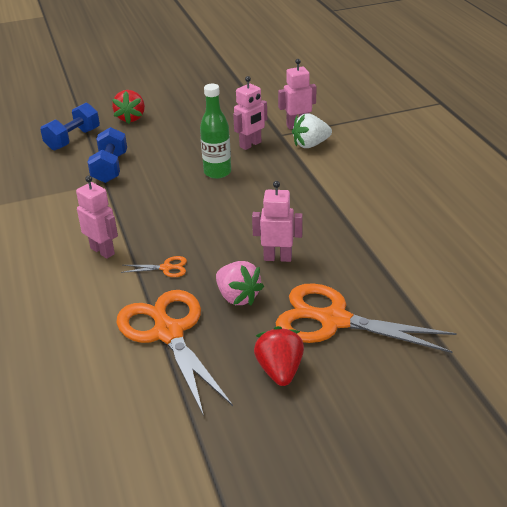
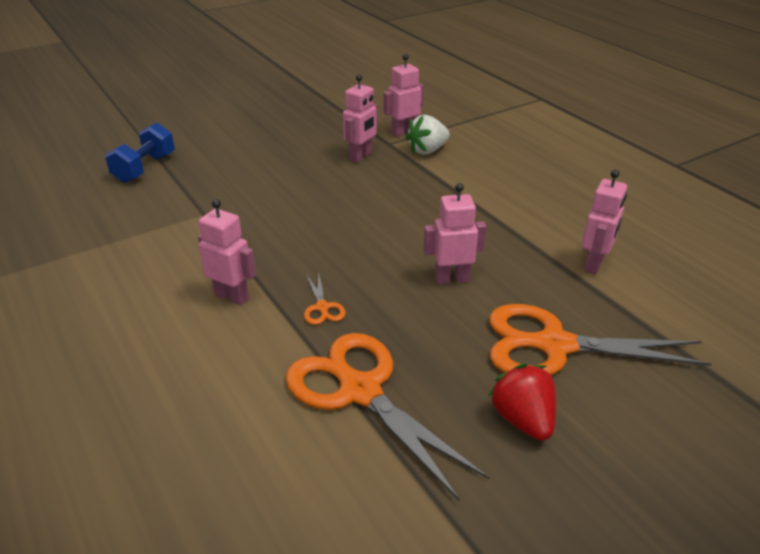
camera: 15 degrees left, 0 degrees up
(110, 168) = (204, 197): blue dumbbell -> none
(131, 118) = (208, 139): red strawberry -> none
(166, 268) = (322, 308): orange scissors -> orange scissors turned 90 degrees clockwise
(217, 172) = (336, 189): green bottle -> none
(238, 297) = (426, 332): pink strawberry -> none
(404, 260) = (594, 264): none -> pink robot

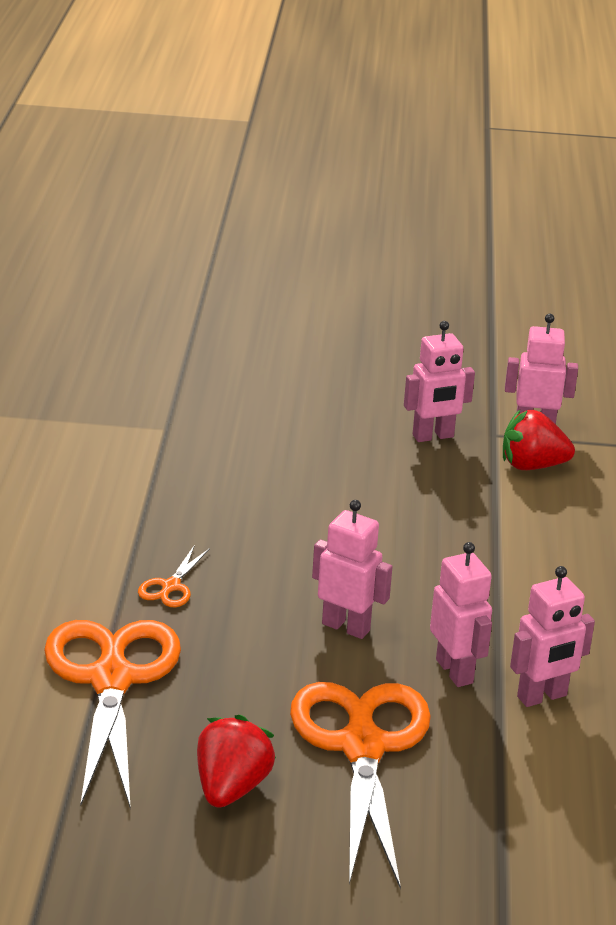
camera: 35 degrees right, 5 degrees down
(145, 168) = (163, 345): blue dumbbell -> none
(232, 296) = (96, 531): pink robot -> pink robot (455, 671)
(427, 150) = (532, 466): white strawberry -> red strawberry
(553, 345) = (362, 746): orange scissors -> orange scissors turned 45 degrees clockwise

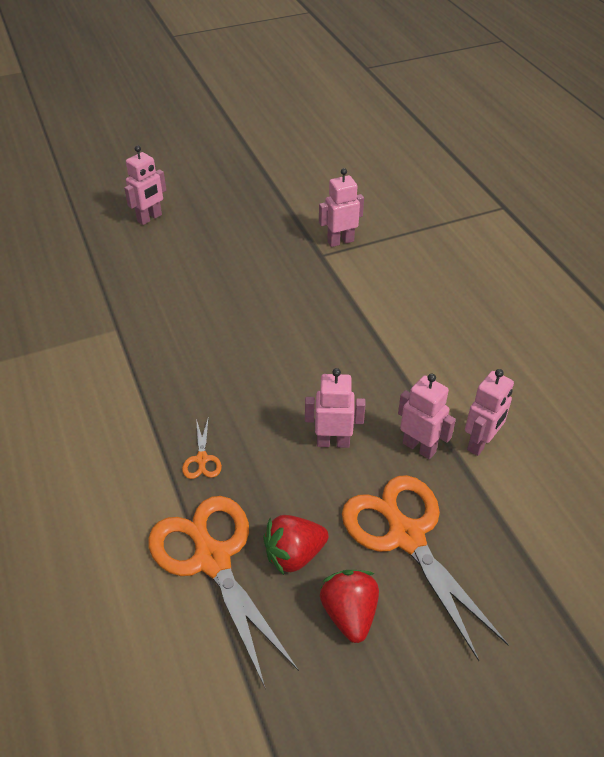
camera: 25 degrees left, 15 degrees up
(433, 436) = (287, 270): pink robot -> pink robot (150, 218)
(532, 466) = (358, 270): red strawberry -> red strawberry (294, 554)

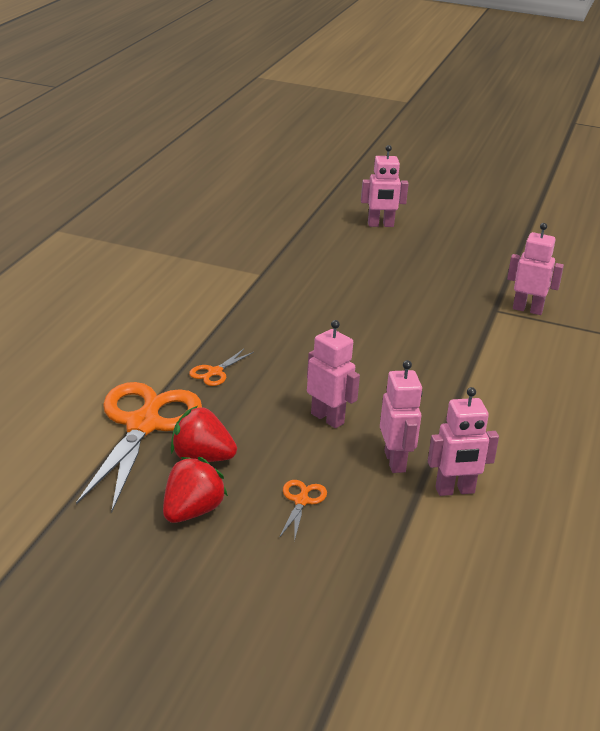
camera: 40 degrees right, 15 degrees down
(406, 535) = (301, 501): orange scissors -> orange scissors, size x0.41

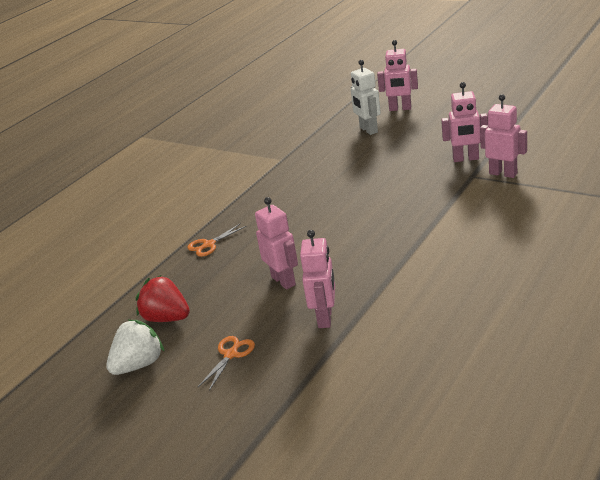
camera: 20 degrees right, 0 degrees up
(143, 425) = (134, 291): orange scissors -> none
(192, 511) = (139, 364): red strawberry -> white strawberry
(353, 247) = (368, 130): none -> white robot
(455, 491) = (367, 344): pink robot -> pink robot (466, 159)

